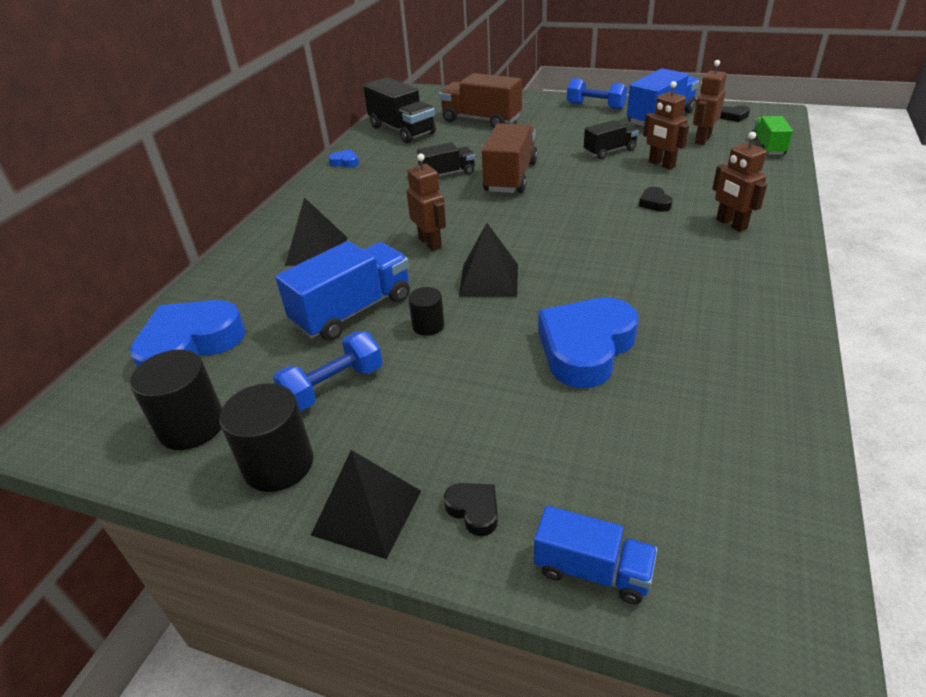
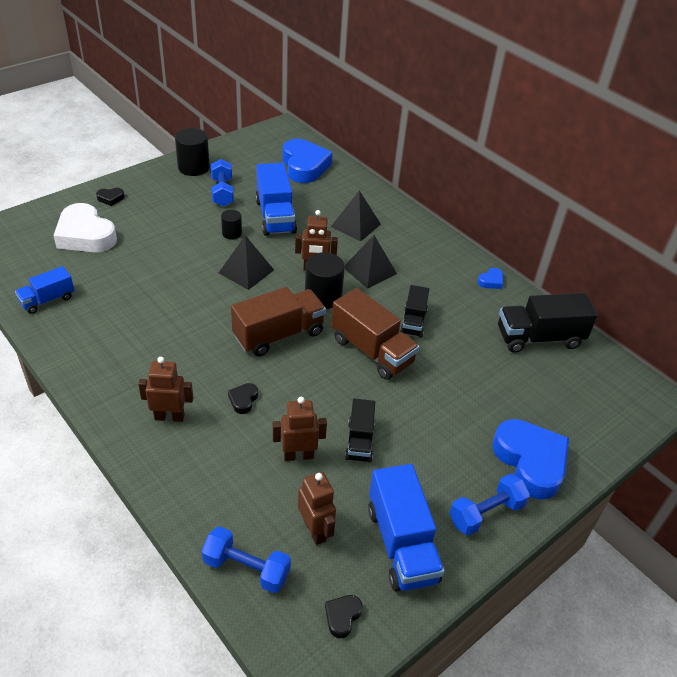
camera: 115 degrees right, 5 degrees up
(192, 426) = (243, 155): black cylinder -> black cylinder (323, 296)
(367, 512) = (143, 177): black pyramid -> black pyramid (369, 270)
(481, 120) = (521, 400): brown truck -> brown truck (278, 335)
(585, 348) = (148, 271): blue heart -> blue heart (530, 462)
(592, 570) = (53, 210): blue truck -> blue truck (47, 300)
(599, 465) = (85, 235): none -> white heart
(654, 203) = (243, 400): black heart -> black heart turned 90 degrees counterclockwise
(767, 147) = (246, 568): green truck -> blue dumbbell

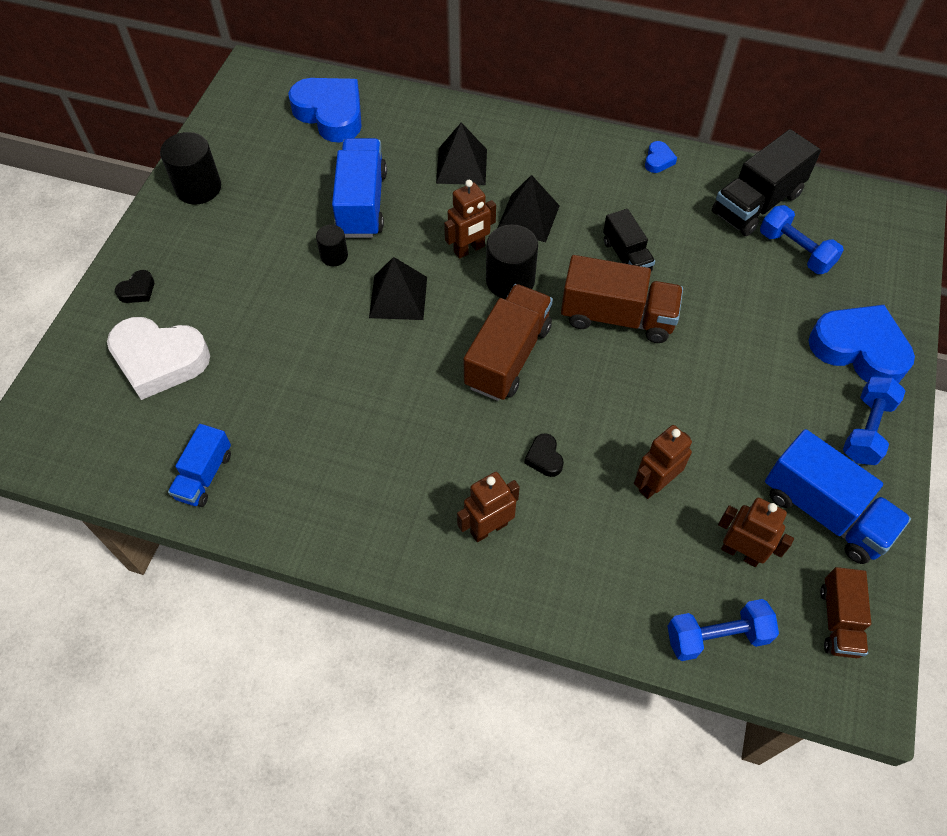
camera: 30 degrees left, 15 degrees up
(222, 192) = (268, 204): blue dumbbell -> blue dumbbell (795, 251)
(275, 216) = (362, 204): blue truck -> blue truck turned 135 degrees counterclockwise
(342, 616) = (839, 620): black heart -> brown truck
(359, 441) = (696, 429): black truck -> none

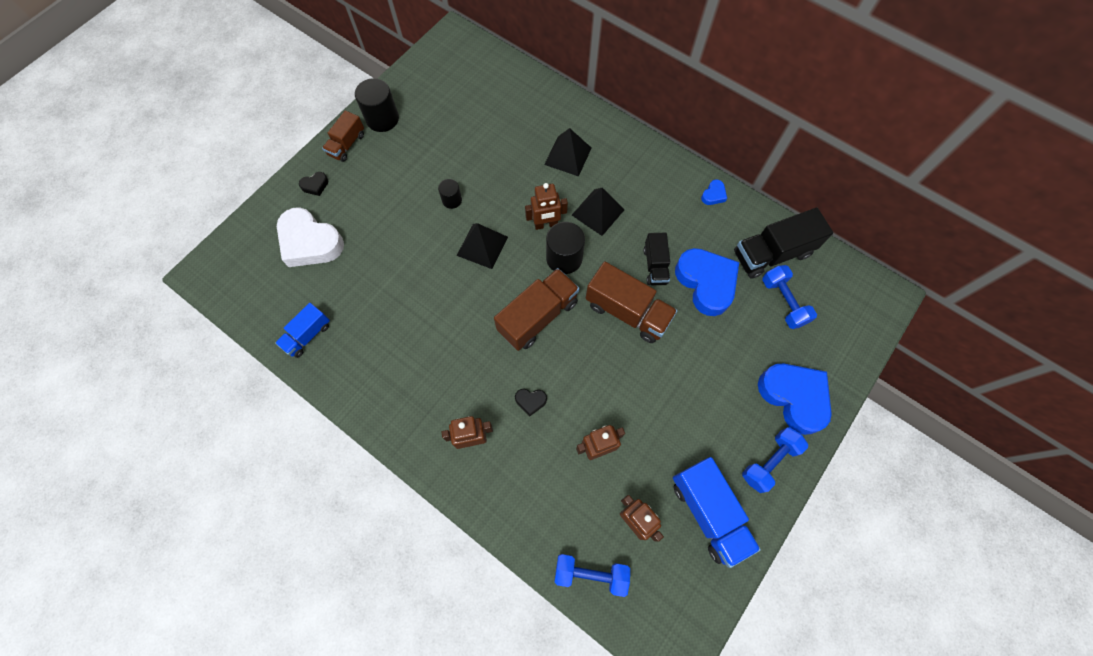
camera: 20 degrees right, 10 degrees up
(330, 114) = (493, 86): blue heart -> blue heart (706, 283)
(362, 204) = (486, 165): blue truck -> none
(544, 458) = (530, 401): black heart -> black heart turned 90 degrees counterclockwise
(839, 620) = (680, 595): brown truck -> brown truck (347, 144)

